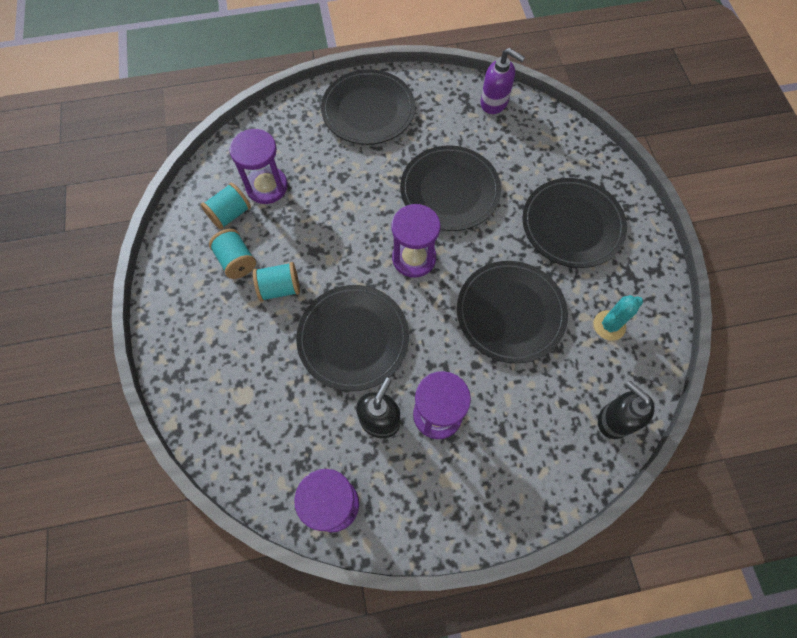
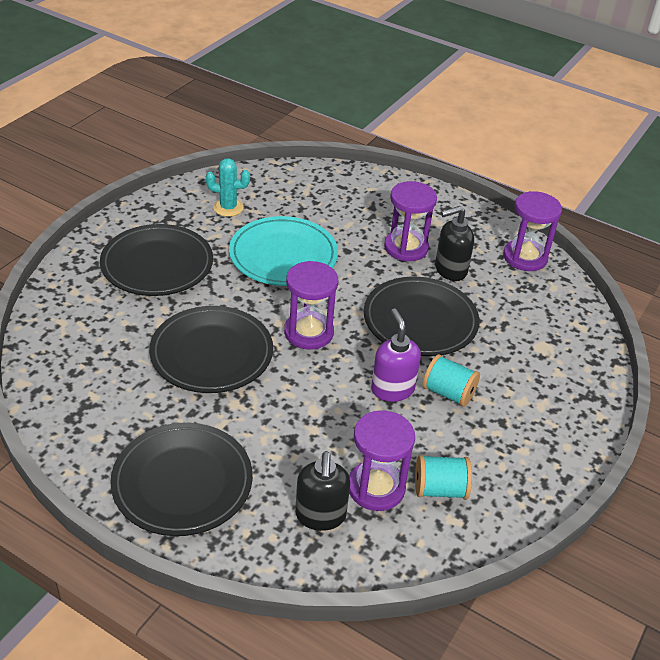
camera: 140 degrees left, 25 degrees down
(236, 261) = (470, 442): turquoise spool -> none
(494, 103) = (58, 389): purple soap dispenser -> purple soap dispenser (392, 389)
(510, 313) = (283, 255): black plate -> turquoise plate
(614, 420) = (296, 177): black soap dispenser -> black soap dispenser (320, 516)

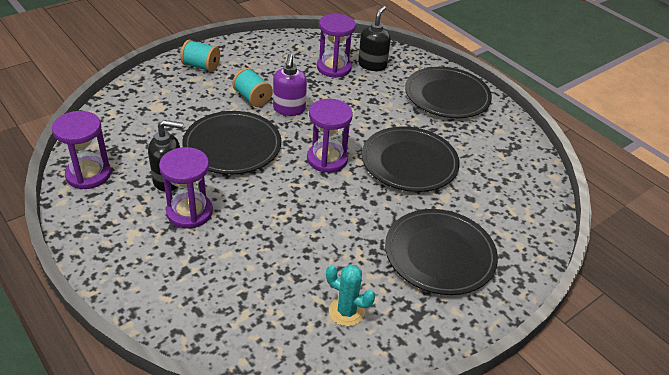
camera: 160 degrees left, 0 degrees up
(283, 255) = (313, 234): turquoise plate -> none
(440, 489) = (298, 59): turquoise spool -> turquoise spool (201, 66)

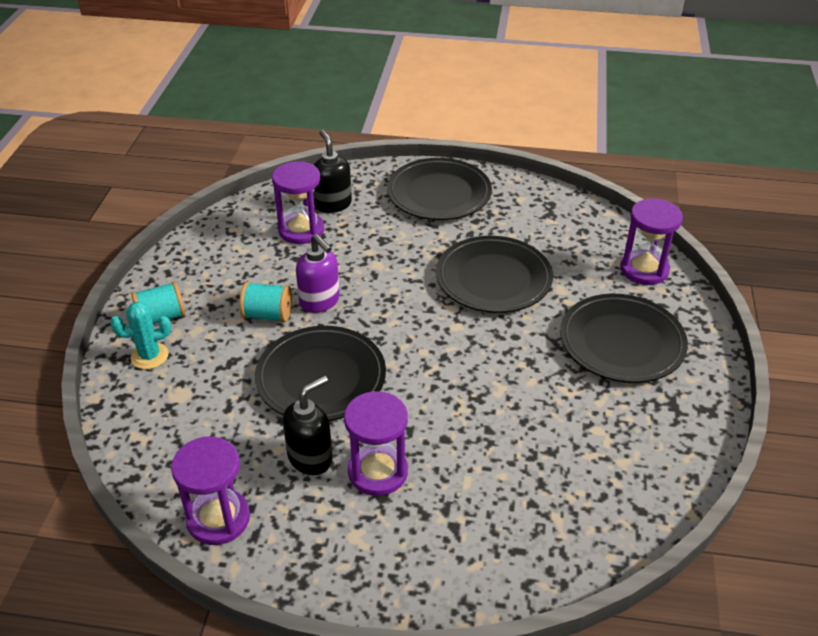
camera: 40 degrees left, 0 degrees up
(327, 159) = (424, 326): purple hourglass -> purple hourglass (644, 269)
(346, 311) = (624, 446): turquoise cactus -> turquoise cactus (149, 356)

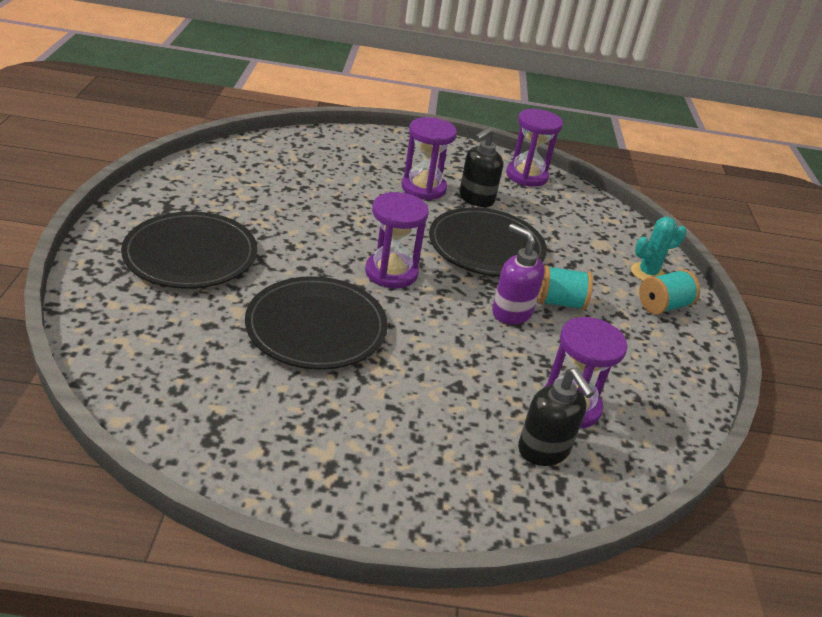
camera: 170 degrees right, 5 degrees down
(439, 193) = (386, 466): black plate -> none
(644, 269) = (120, 329): purple hourglass -> purple hourglass (391, 272)

